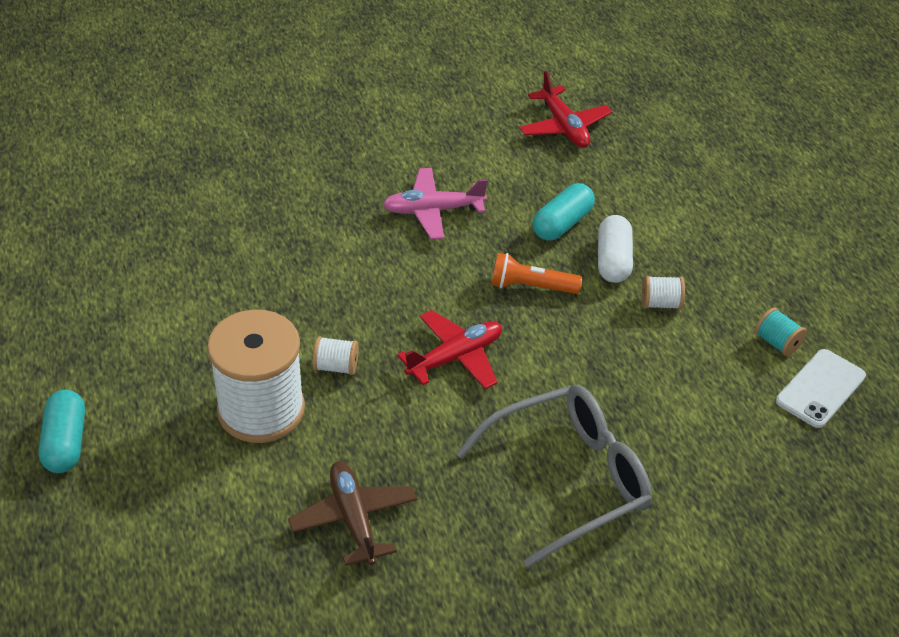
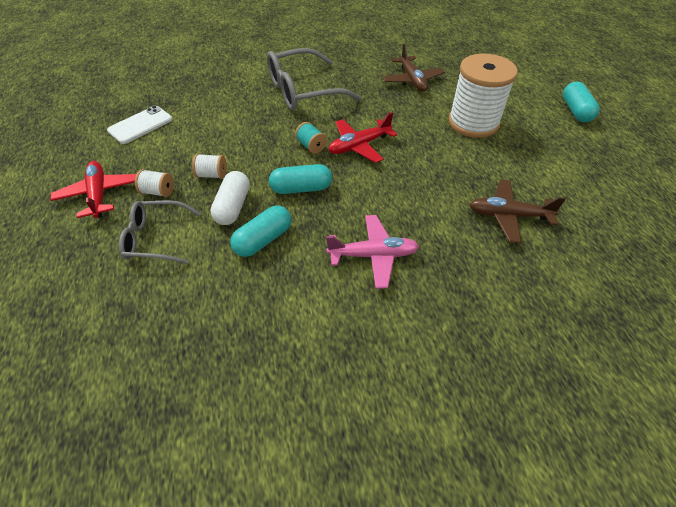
camera: 175 degrees left, 5 degrees up
(261, 257) = (508, 216): none -> brown plane
(336, 367) = (434, 142): white spool -> white spool (158, 192)
(531, 286) = (301, 188): orange flashlight -> turquoise capsule
(564, 126) = (225, 362): red plane -> red plane (99, 194)
(687, 222) = (157, 238): none -> grey glasses
(777, 343) = (148, 149): turquoise spool -> turquoise spool (311, 146)

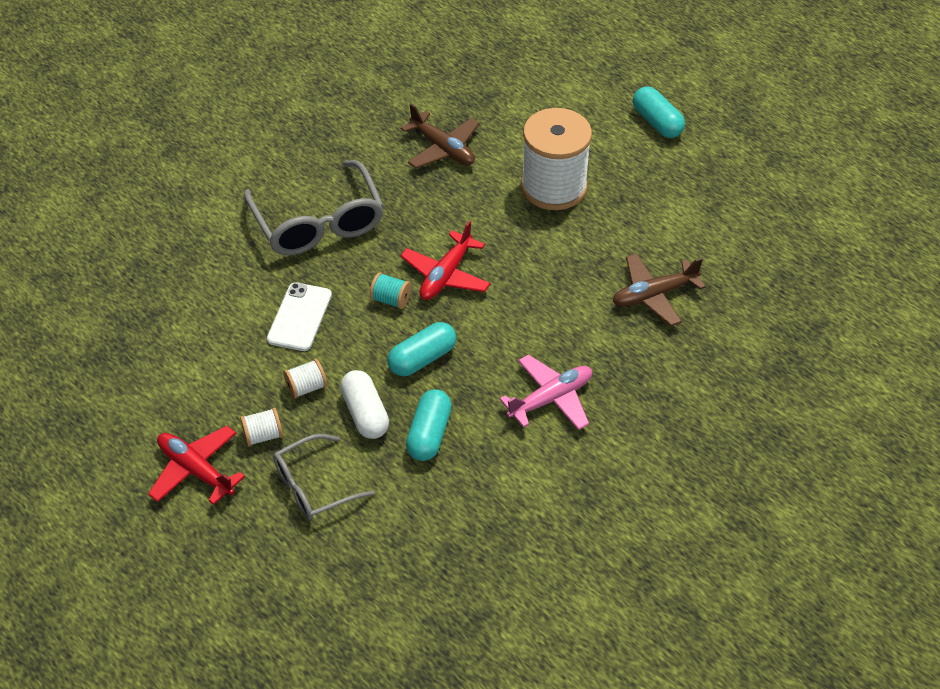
camera: 30 degrees left, 0 degrees up
(140, 125) = (149, 362): white phone -> white phone (299, 317)
(304, 91) = (318, 221): grey glasses -> grey glasses turned 60 degrees counterclockwise

